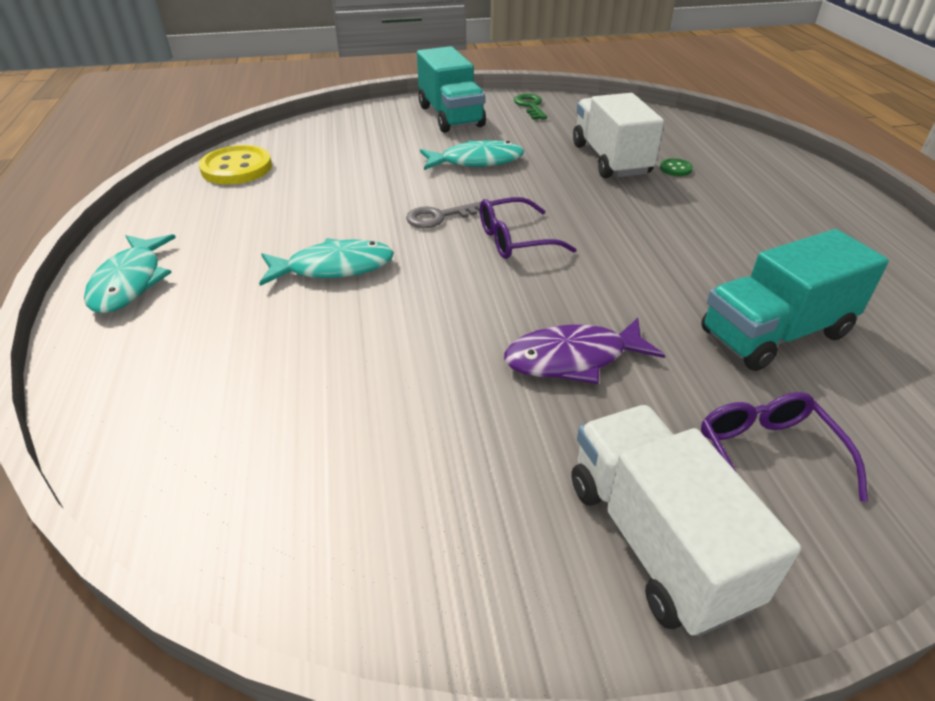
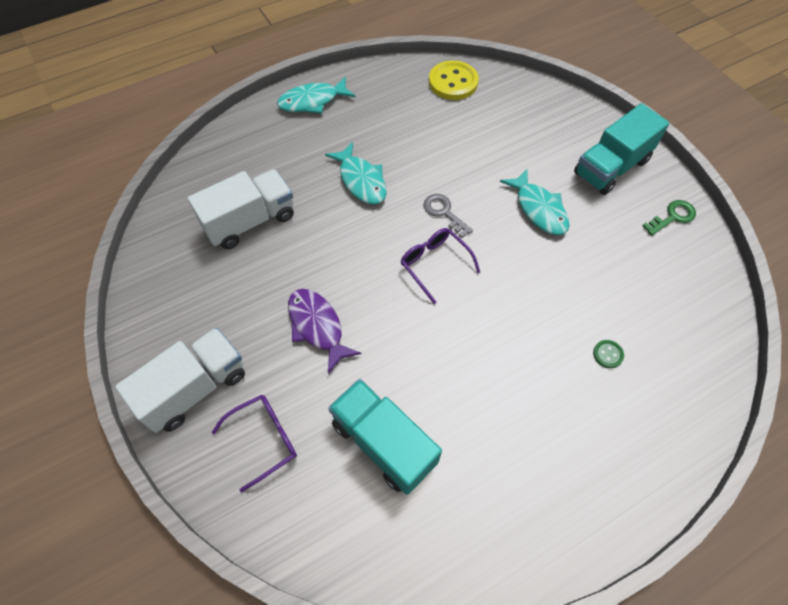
camera: 70 degrees right, 20 degrees up
(610, 159) = (596, 301): white truck -> white truck (250, 221)

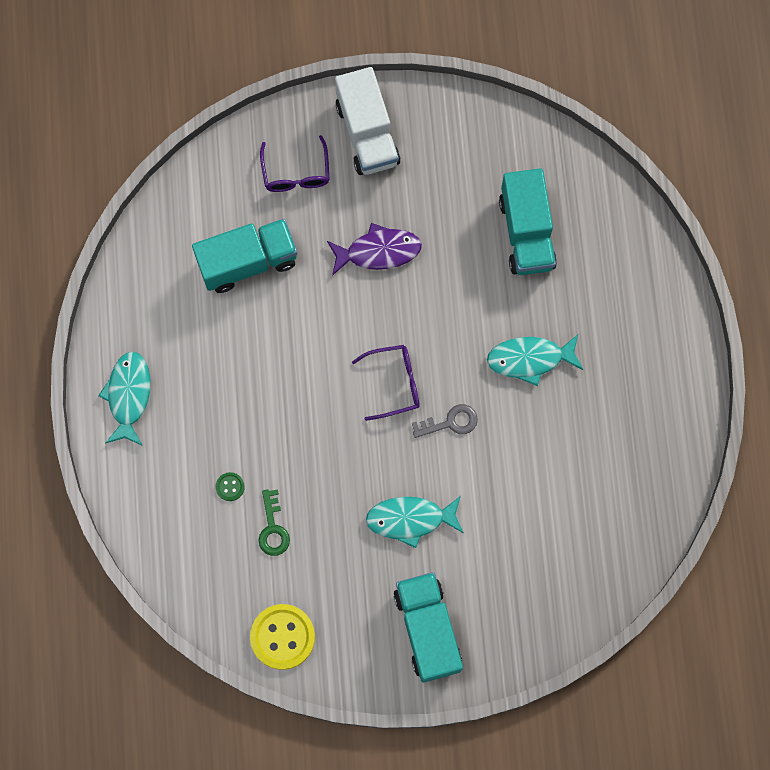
camera: 115 degrees right, 15 degrees up
(250, 221) = (526, 233): white truck -> turquoise truck
(312, 101) = (671, 355): turquoise fish -> turquoise fish (128, 396)
(453, 82) = (633, 527): yellow button -> yellow button (282, 637)
(672, 217) = (337, 650): green key -> green key (273, 528)

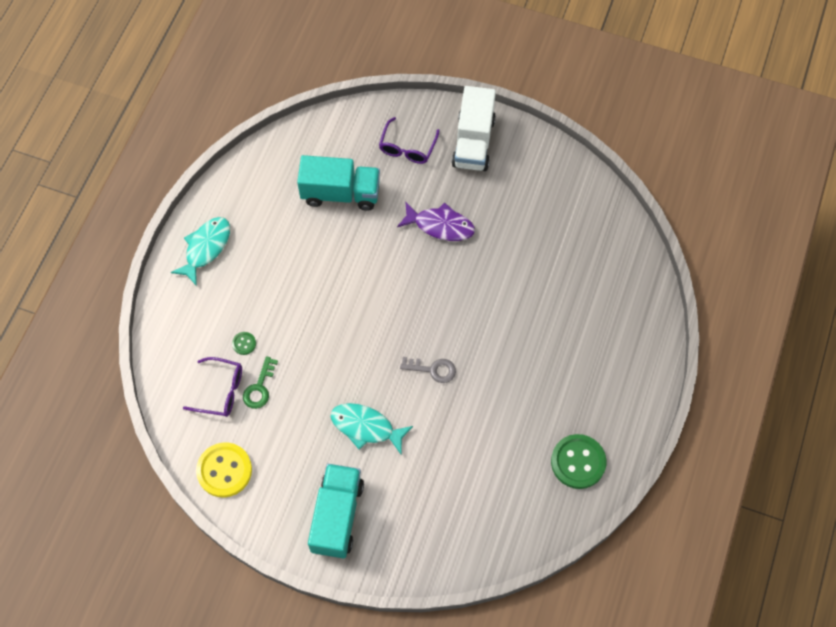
camera: 25 degrees right, 10 degrees down
(394, 383) = (405, 323): purple glasses -> purple glasses (221, 391)
(526, 233) = (558, 258): turquoise truck -> none
(530, 359) = (517, 350): turquoise fish -> none
(650, 454) = (578, 462): none -> green button

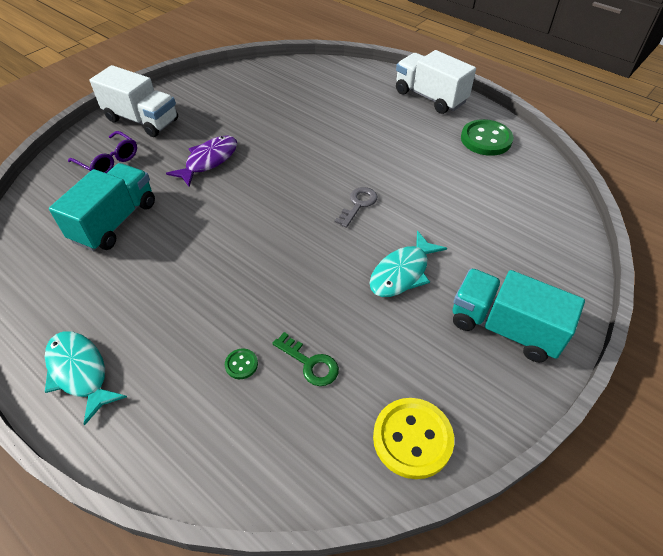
camera: 70 degrees left, 15 degrees down
(221, 391) = (295, 410): purple glasses -> none
(631, 390) = (430, 97): none -> white truck

